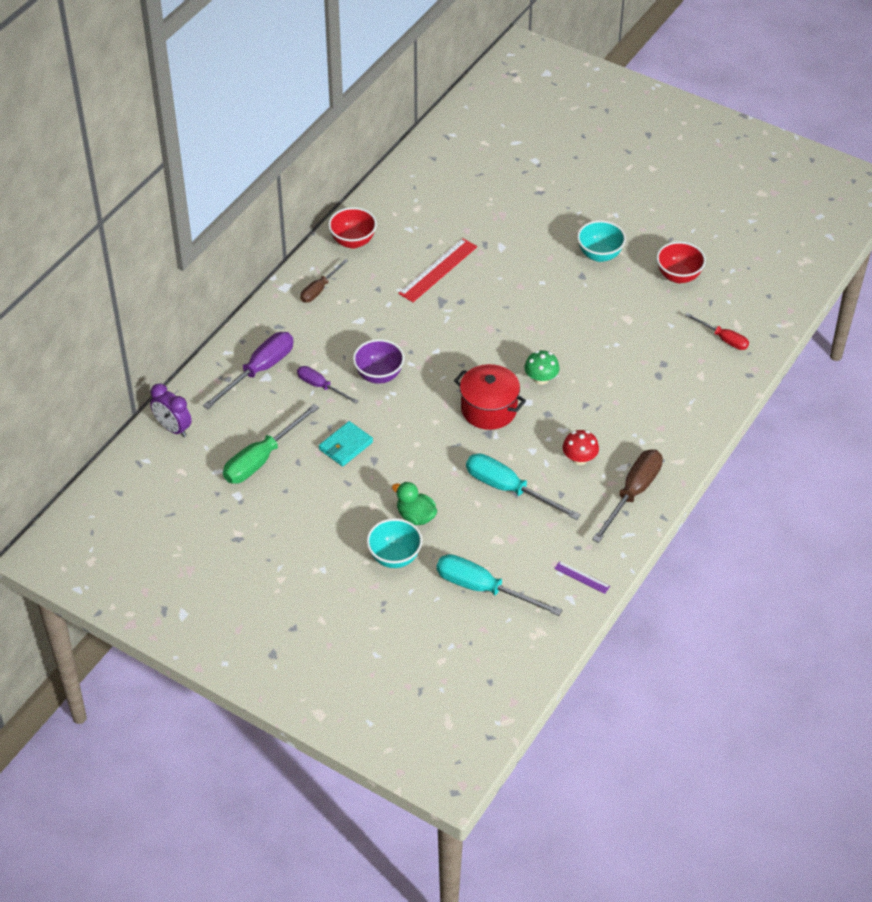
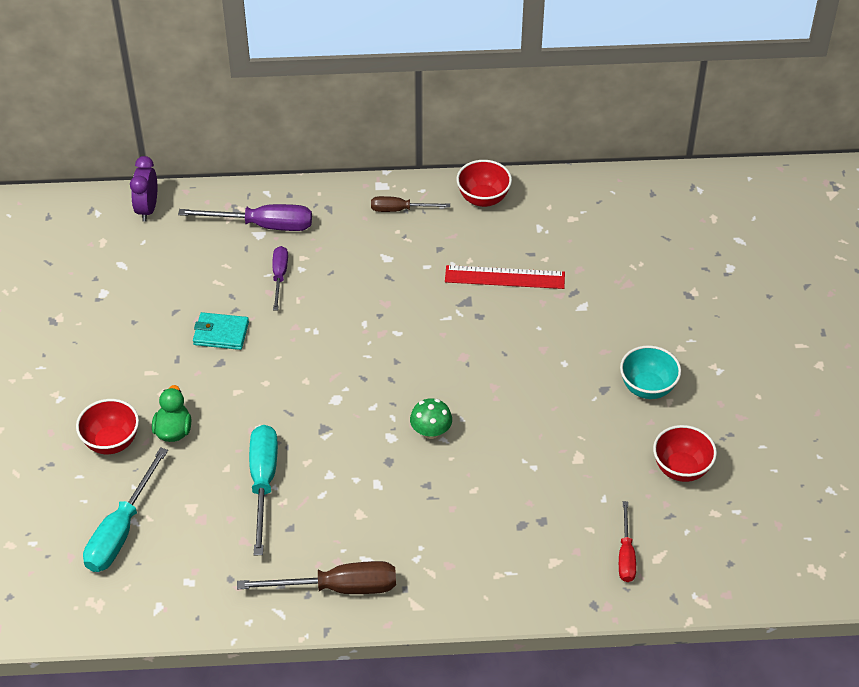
camera: 55 degrees right, 0 degrees up
(262, 458) = (159, 285): green screwdriver -> none
(379, 375) = (329, 309): purple bowl -> none
(394, 557) = (111, 442): turquoise bowl -> red bowl
(483, 589) = (121, 530): turquoise screwdriver -> turquoise screwdriver turned 150 degrees counterclockwise
(489, 409) = (355, 412): red pot -> none
(579, 459) = (349, 518): red mushroom -> none
(582, 577) = (193, 602): purple ruler -> none

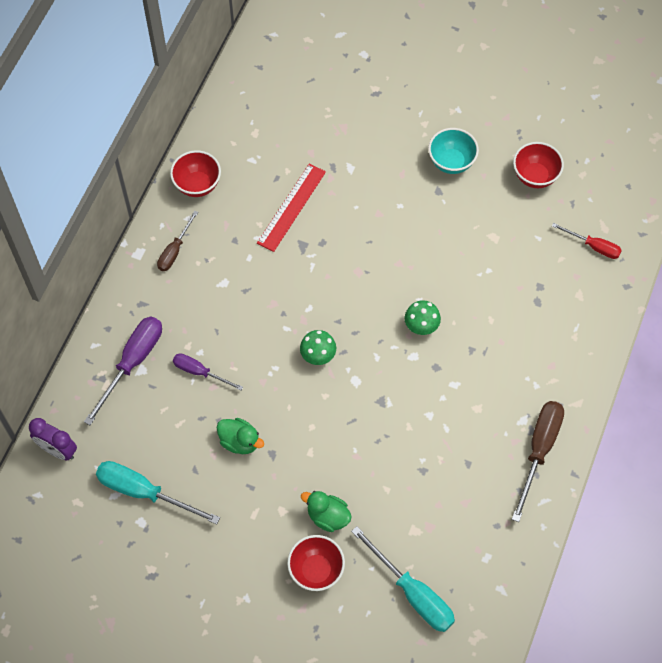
camera: 65 degrees left, 15 degrees up
(221, 333) = (240, 441): turquoise wallet -> green duck
(263, 483) = (415, 467): turquoise screwdriver -> turquoise screwdriver (144, 492)
(348, 359) = (318, 355): none -> green mushroom

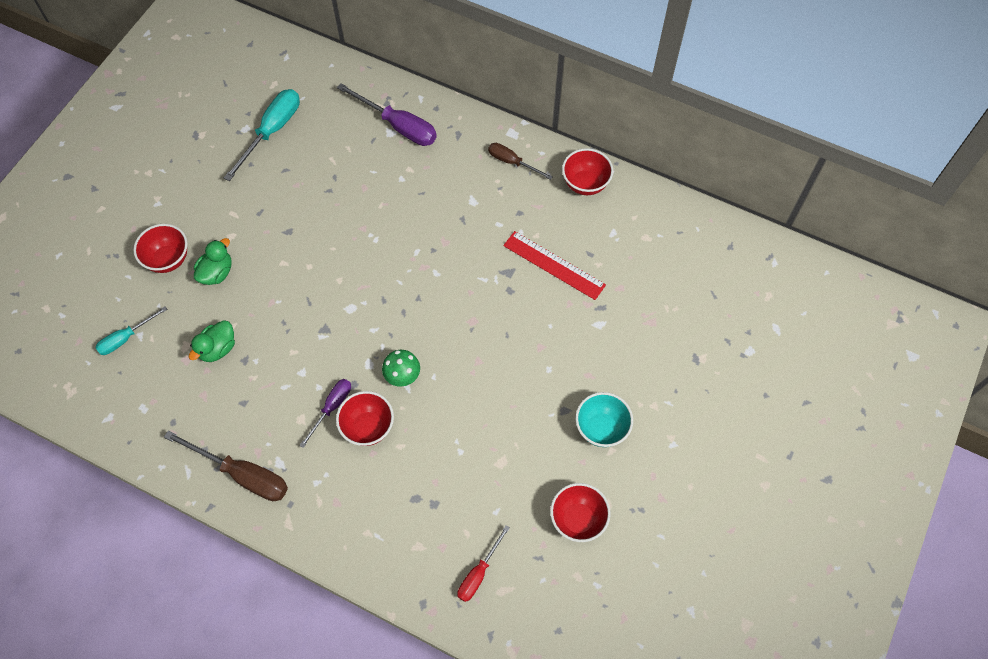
camera: 95 degrees right, 0 degrees up
(58, 450) = (324, 71): purple clock -> none
(200, 372) = (380, 177): purple screwdriver -> purple screwdriver (332, 408)
(240, 441) = (305, 206): green duck -> green duck (218, 348)
(318, 355) = (383, 277): green mushroom -> none
(412, 593) = (126, 338): turquoise screwdriver -> turquoise screwdriver, size x0.60
(477, 348) = (368, 427): none -> red bowl

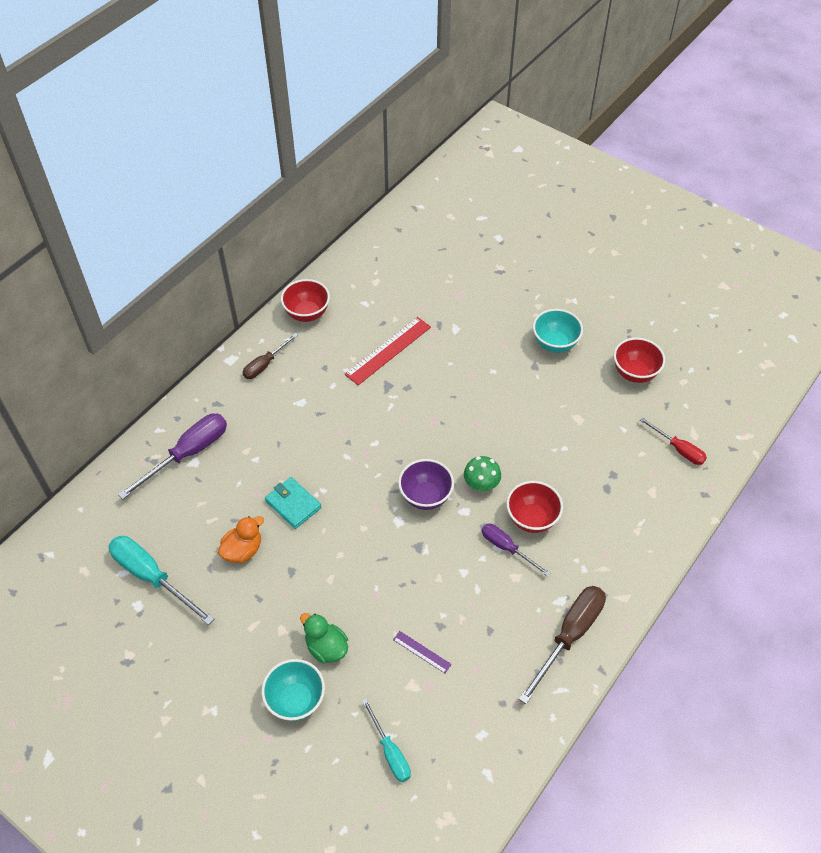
camera: 80 degrees left, 10 degrees down
(168, 259) = (296, 700): red bowl -> turquoise bowl
(218, 348) = (422, 652): green duck -> purple ruler
(304, 190) = (243, 550): none -> orange duck
(356, 218) = (293, 504): none -> turquoise wallet
(380, 327) = (425, 497): none -> purple bowl

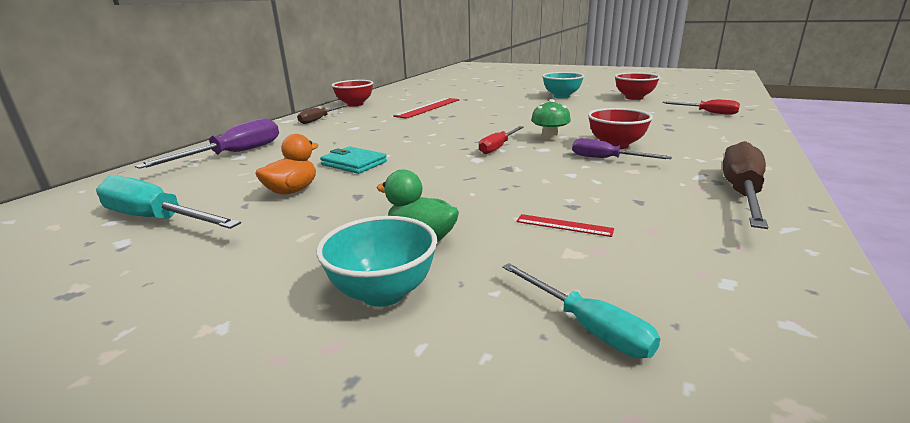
camera: 10 degrees left, 30 degrees down
(422, 652) = (564, 225): purple ruler -> red ruler
(425, 497) = (498, 147): purple bowl -> red screwdriver

